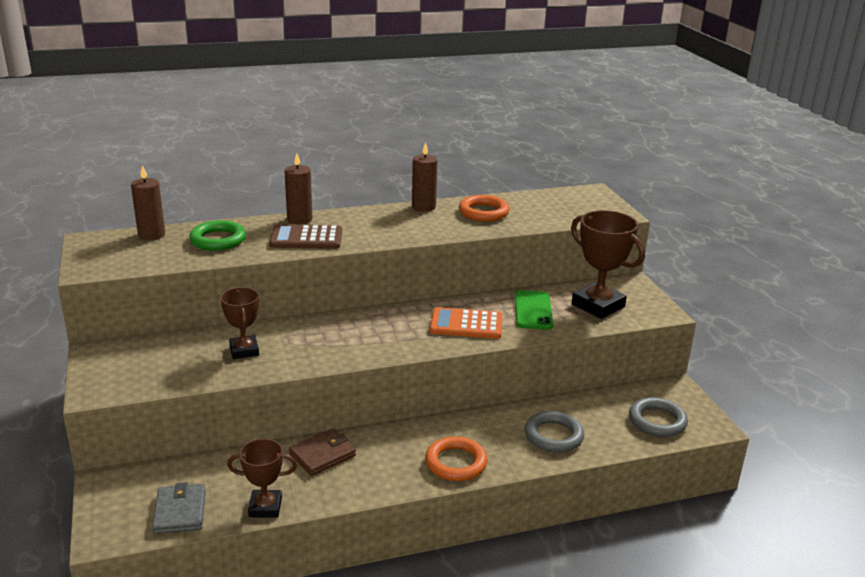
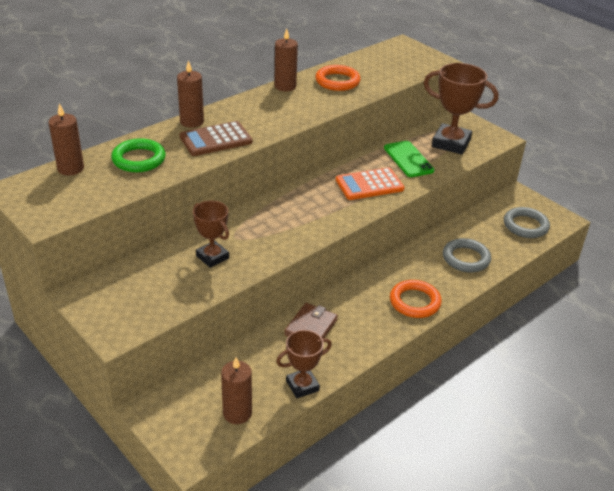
camera: 25 degrees left, 10 degrees up
(180, 511) = (237, 413): grey wallet -> brown candle

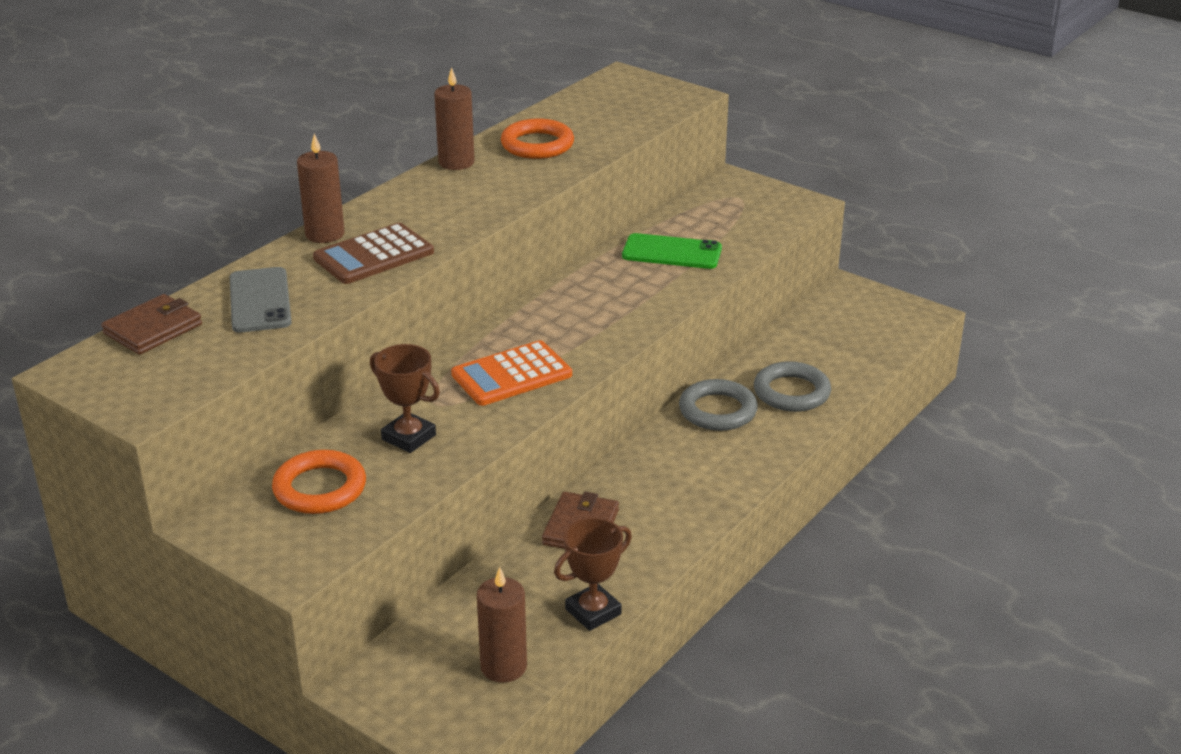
camera: 10 degrees left, 5 degrees down
(70, 168) = (153, 329): brown candle -> brown wallet
(139, 159) = (260, 301): green ring -> grey phone
(369, 185) = (622, 298): orange calculator -> orange calculator (512, 375)
(408, 159) = (672, 252): green phone -> green phone turned 45 degrees counterclockwise
(415, 302) = (731, 466): orange ring -> orange ring (320, 488)
(451, 143) = (731, 220): brown trophy -> none
(525, 226) = (869, 332): grey ring -> grey ring (717, 410)

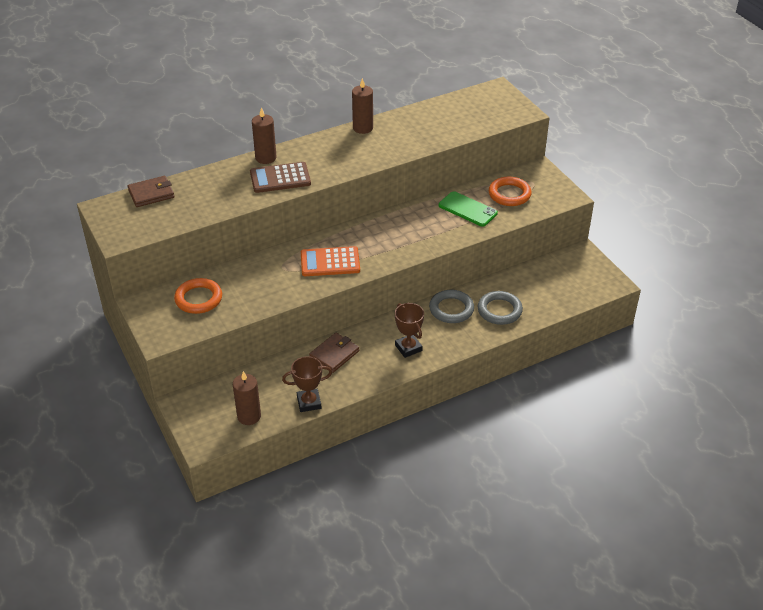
camera: 25 degrees right, 10 degrees up
(260, 301) = (209, 191): grey phone -> none
(409, 437) = (257, 283): brown trophy -> brown trophy (408, 348)
(537, 145) = (414, 127): orange ring -> orange ring (509, 194)

